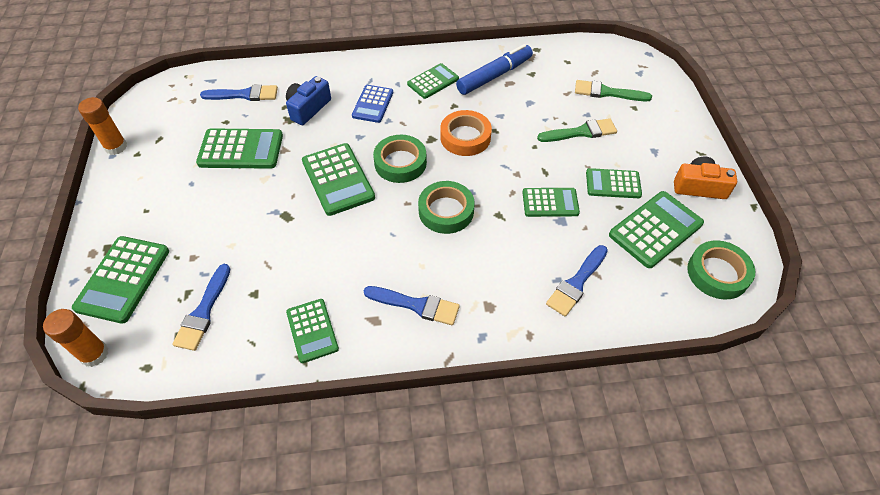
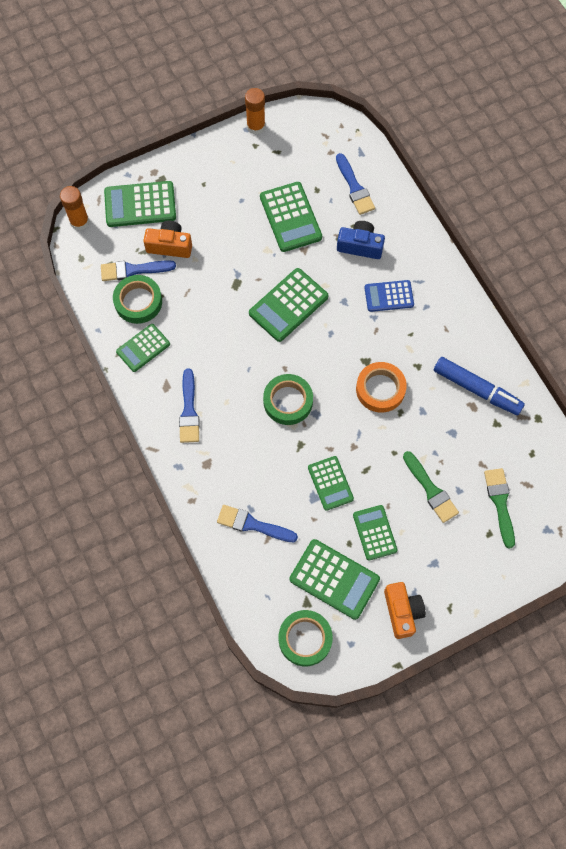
camera: 70 degrees right, 15 degrees up
(198, 264) = (170, 246): none -> orange camera
(400, 163) = (327, 346): green tape -> green tape (138, 302)
(433, 81) = (443, 336): green calculator -> none

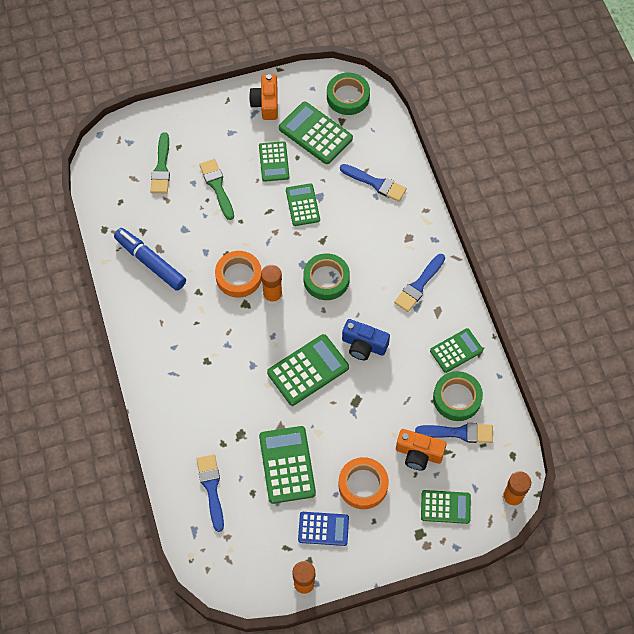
camera: 170 degrees left, 5 degrees down
(140, 205) = (445, 507): green calculator -> green calculator, size x0.65
(189, 411) = (419, 285): blue brush -> blue brush turned 150 degrees counterclockwise
(218, 211) = (363, 485): none -> orange tape
(340, 374) = (272, 296): none -> orange glue stick
(360, 246) = (222, 420): blue camera -> blue camera (364, 345)
(389, 296) = (207, 363): blue calculator -> blue calculator (323, 529)

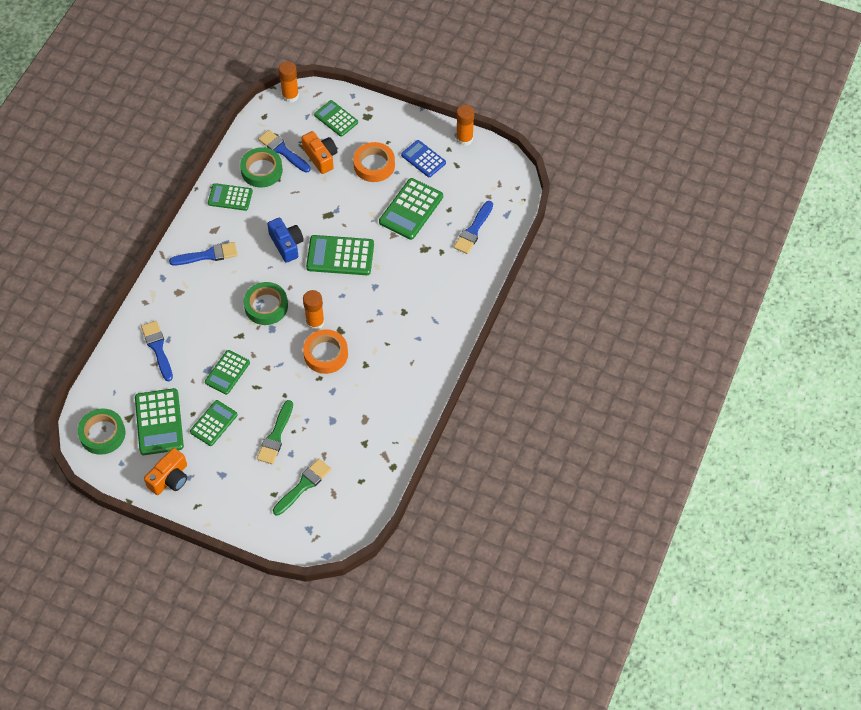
camera: 140 degrees left, 5 degrees down
(150, 262) = (380, 413): blue marker -> none

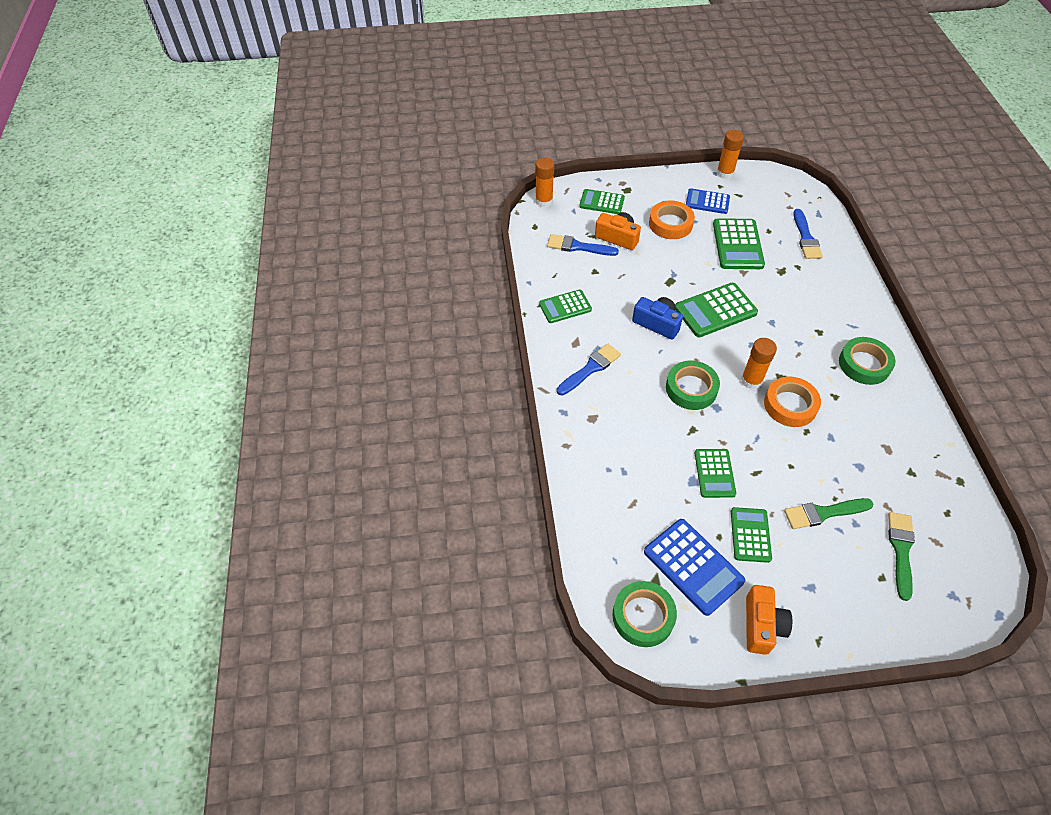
camera: 30 degrees left, 5 degrees down
(157, 348) = (621, 486): blue brush -> none
(159, 422) = (693, 566): green calculator -> blue calculator
(261, 170) = (574, 271): green tape -> green tape (864, 364)
(275, 436) = (823, 513): green brush -> green brush turned 90 degrees clockwise

